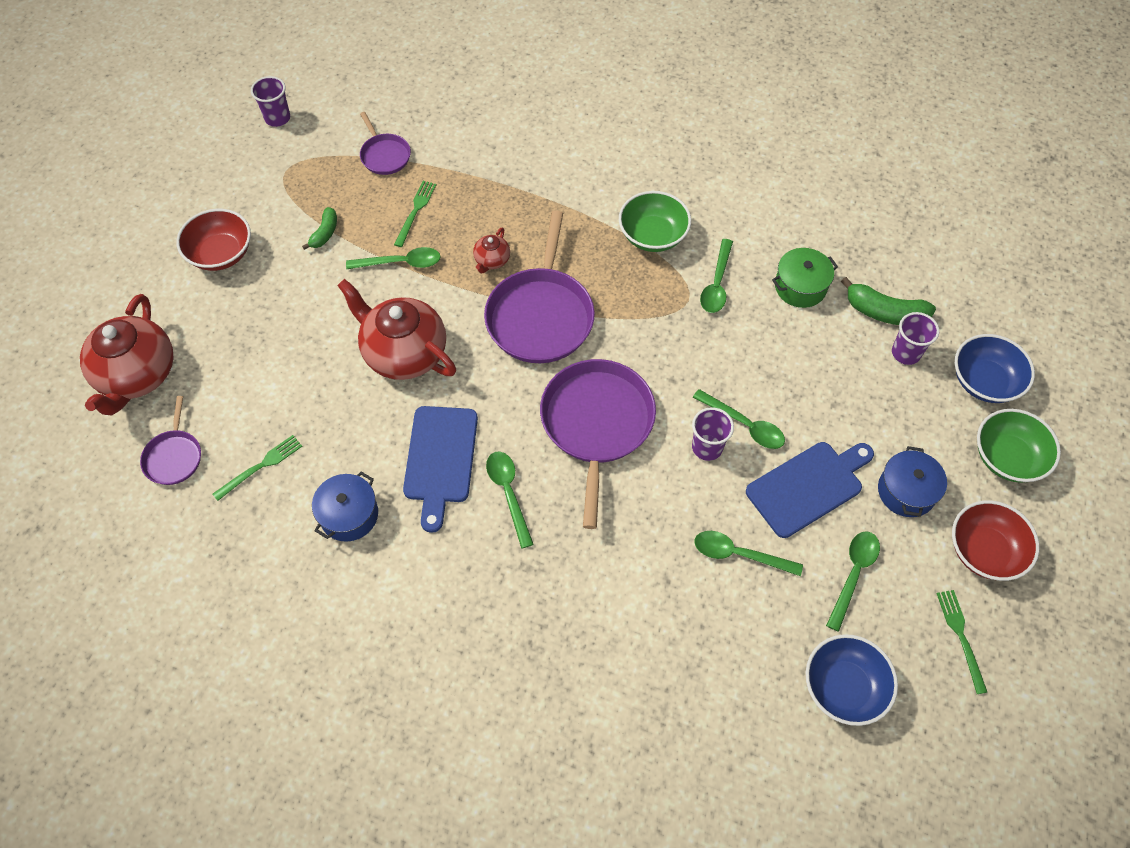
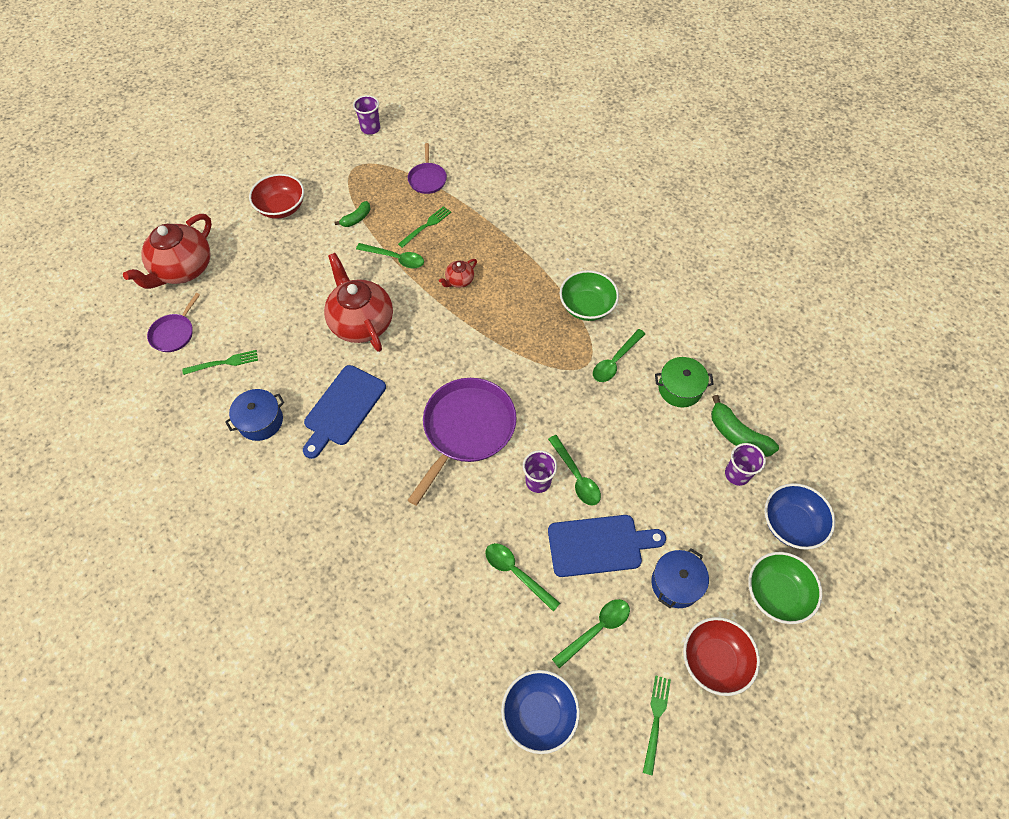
camera: 25 degrees right, 0 degrees up
(508, 493) = (375, 453): green spoon -> none
(540, 315) = (471, 334): purple pan -> none

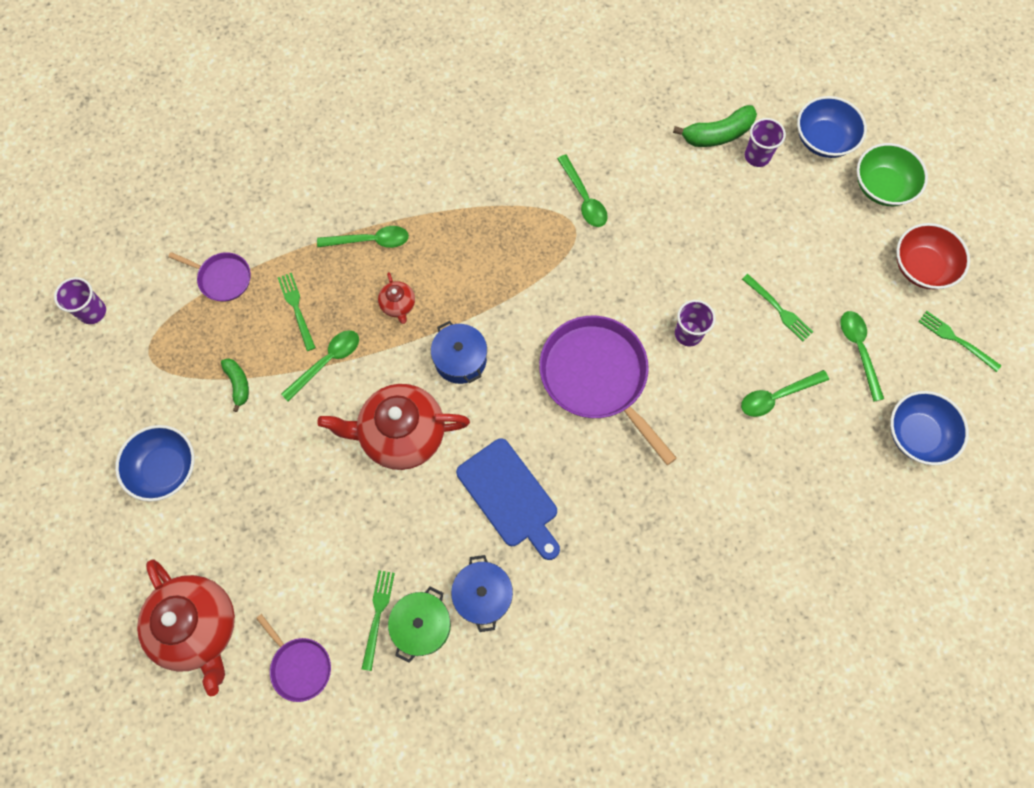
camera: 65 degrees left, 10 degrees up
(281, 208) = (165, 469): red bowl -> blue bowl
(576, 476) = (698, 296): green spoon -> green spoon (370, 241)
(587, 306) = (502, 192): green bowl -> none
(599, 545) = (778, 309): blue cutting board -> green fork
(676, 583) = (841, 262): blue pot -> blue pot (460, 359)
(680, 389) = (644, 157): green pot -> green pot (422, 625)

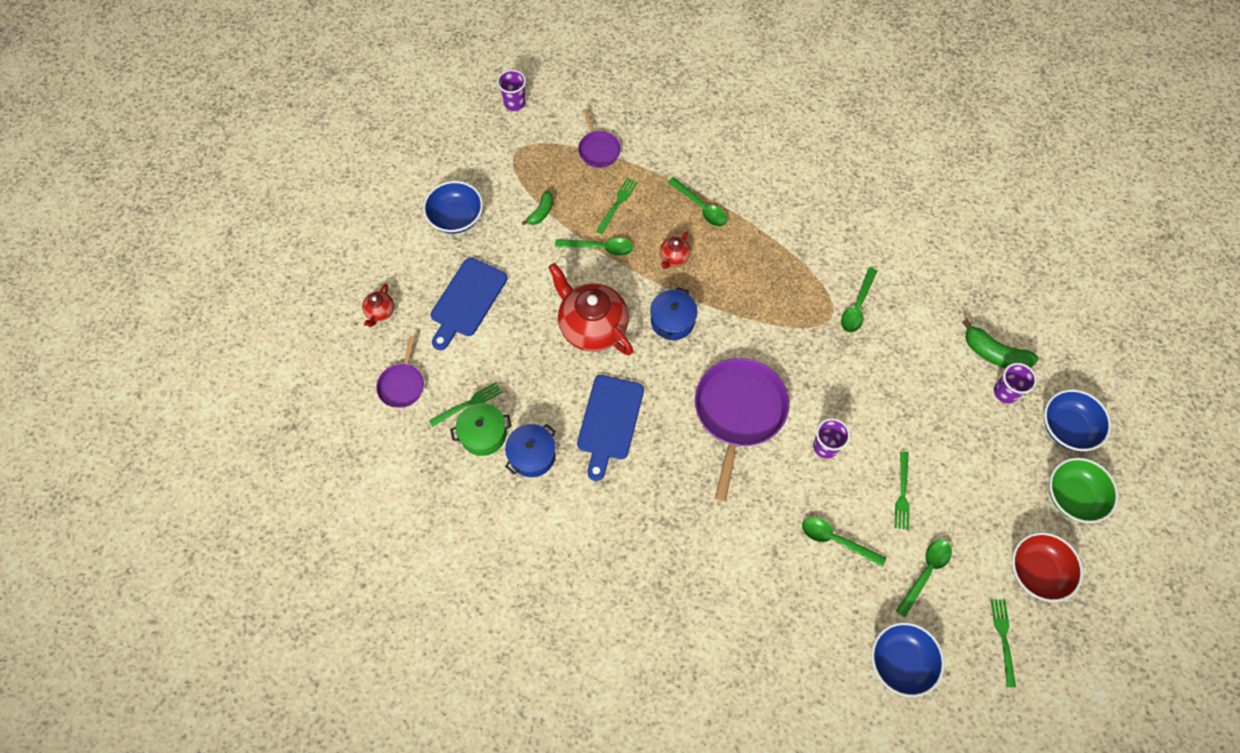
camera: 50 degrees right, 5 degrees down
(198, 627) = (380, 312): red teapot -> red teapot, size x0.45
(266, 530) = (467, 300): none -> blue cutting board

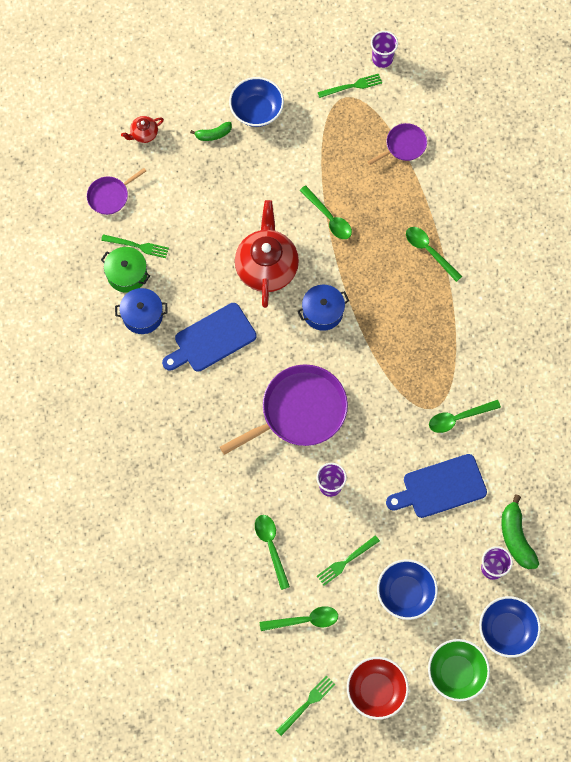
camera: 45 degrees right, 5 degrees up
(467, 300) = (205, 176): blue cutting board -> blue cutting board (440, 487)
(541, 212) = (316, 157): green banana -> green banana (213, 134)
(598, 149) = (403, 145): purple pan -> purple pan turned 150 degrees counterclockwise
(617, 204) = (374, 197): green fork -> green fork (352, 86)
(674, 257) = (371, 269): red teapot -> none
(701, 207) = (429, 251): green spoon -> green spoon turned 135 degrees clockwise
(900, 662) = (228, 652): blue bowl -> blue bowl (405, 593)

